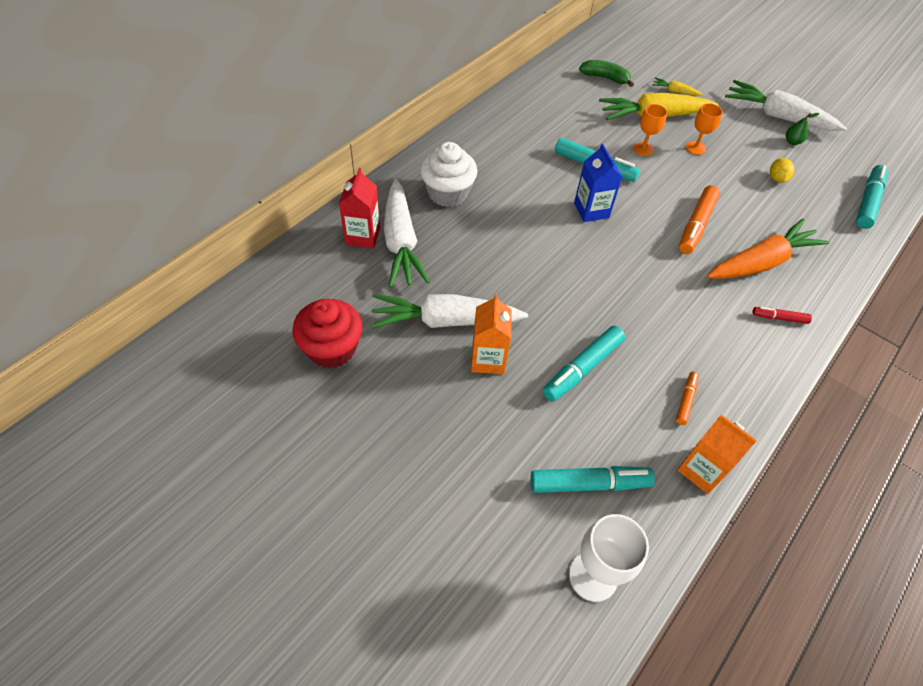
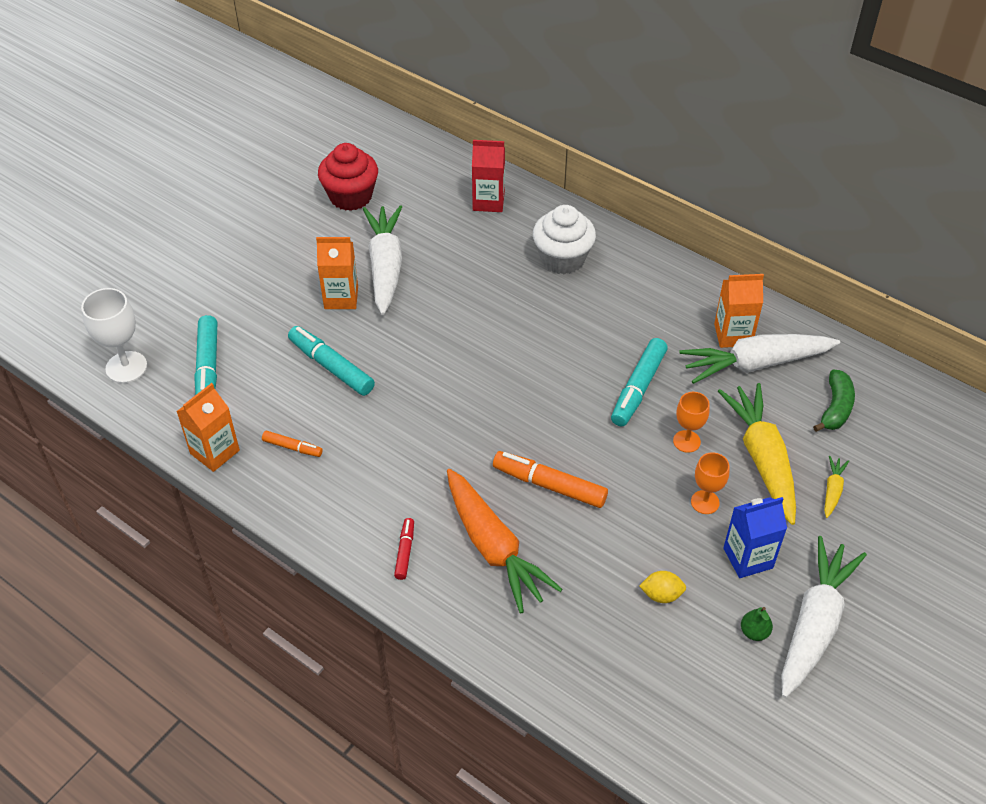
camera: 90 degrees right, 5 degrees down
(401, 242) = (484, 228): white carrot -> white carrot (755, 364)
(538, 111) = (733, 335): none -> orange carton
(591, 210) = (557, 382): blue carton -> blue carton (748, 558)
(867, 202) = (635, 710): turquoise marker -> none

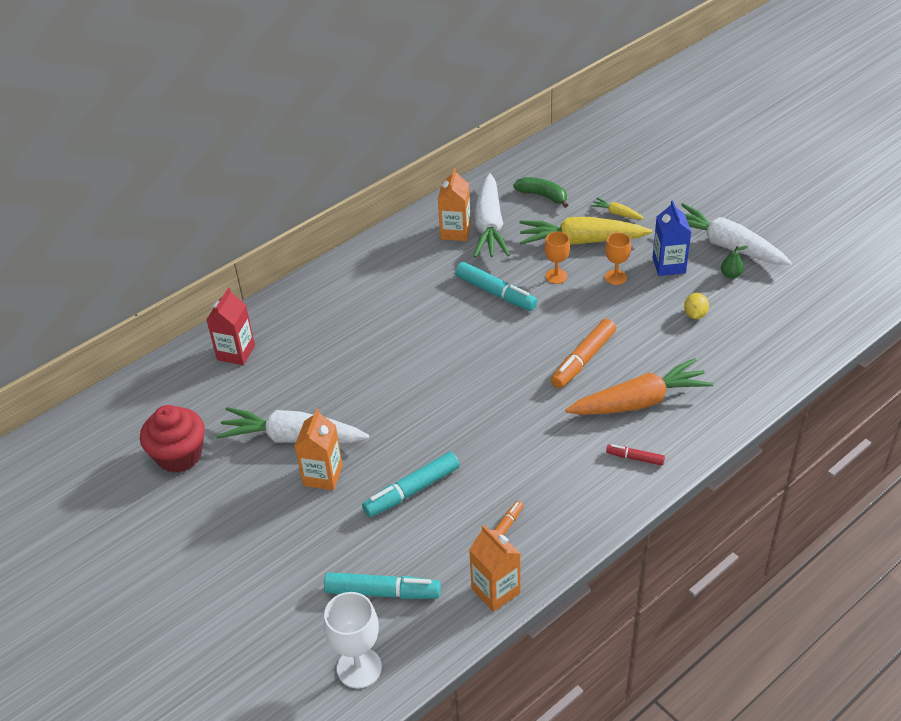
camera: 75 degrees left, 5 degrees down
(562, 259) = (332, 314): white cupcake -> none

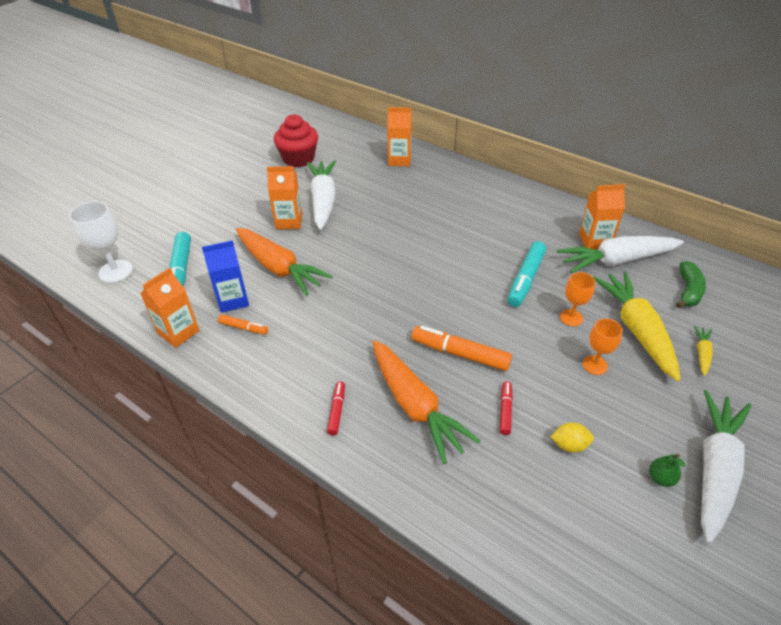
camera: 75 degrees right, 0 degrees up
(236, 352) = (399, 160): red carton -> orange carton
(412, 491) = (279, 268): turquoise marker -> orange carrot
(654, 344) = (505, 410): none -> red marker
(669, 265) = (641, 411): blue carton -> blue carton (233, 300)

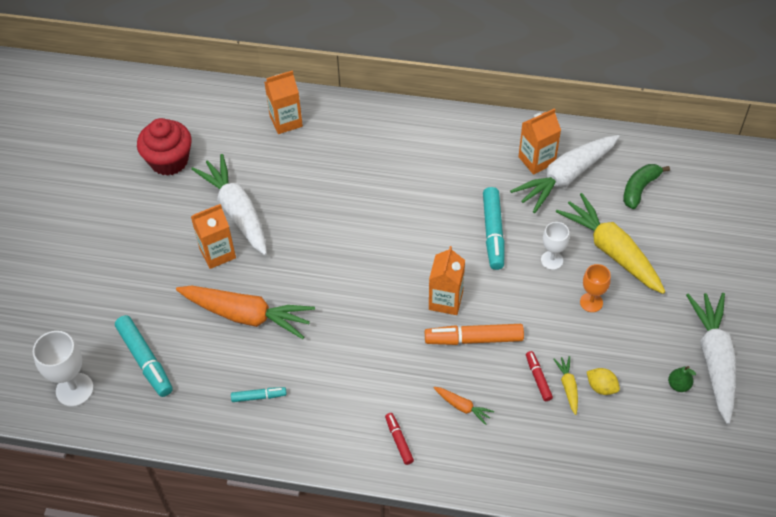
camera: 25 degrees left, 10 degrees up
(178, 332) = (198, 428): orange carton -> orange carton (445, 300)
(233, 300) = (226, 371): blue carton -> none
(244, 328) = (259, 397): orange marker -> turquoise marker
(415, 406) = (462, 407): orange carrot -> orange carrot, size x0.44
(569, 445) = (601, 387): yellow lemon -> yellow lemon turned 60 degrees clockwise
(571, 318) = (552, 260): orange goblet -> white goblet
(688, 291) = (640, 189): green banana -> green banana turned 135 degrees counterclockwise
(702, 354) = (672, 254): yellow carrot -> yellow carrot (568, 387)

